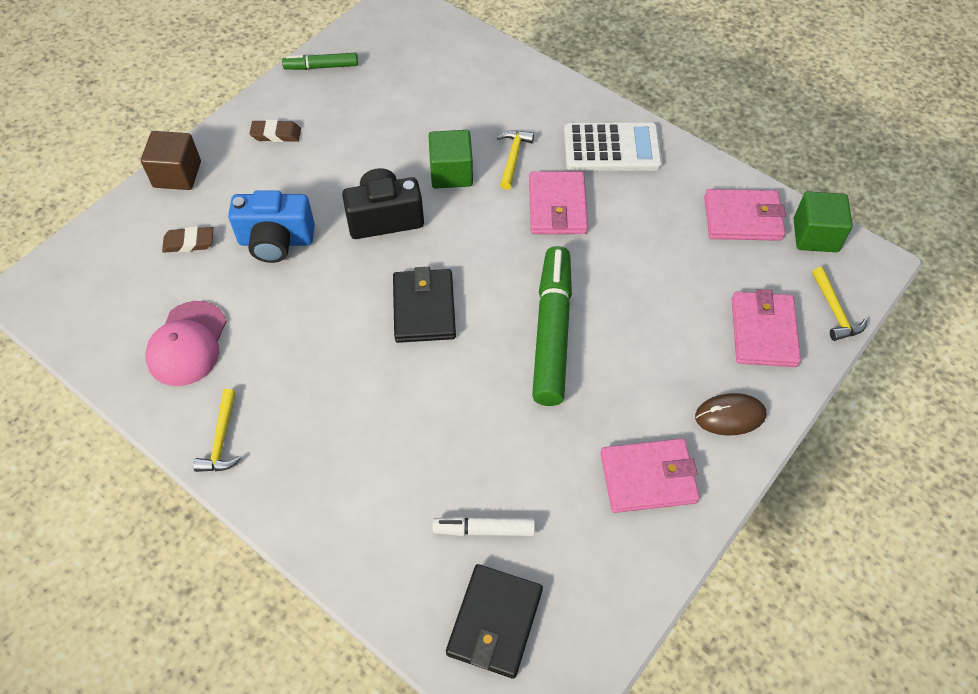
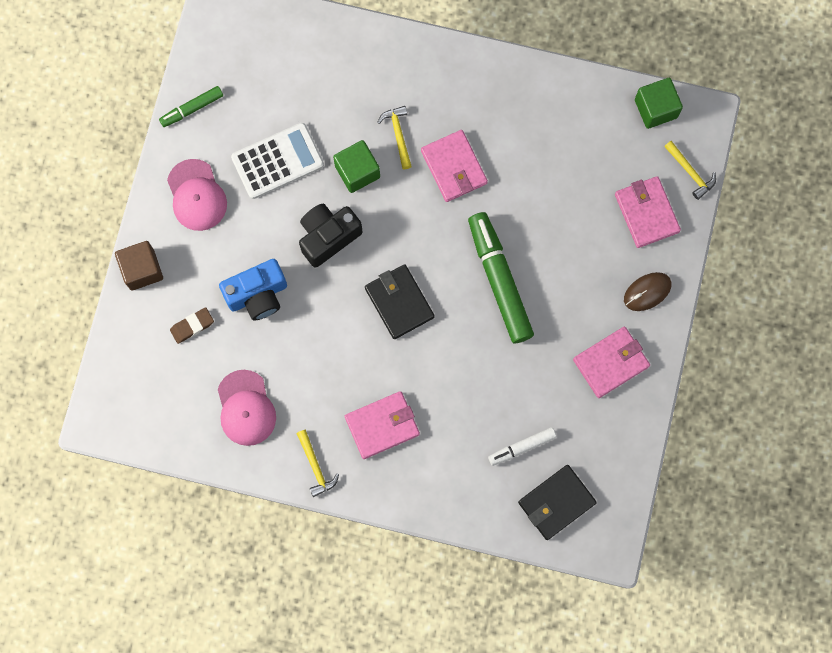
camera: 25 degrees left, 20 degrees up
(276, 134) = (196, 195): brown eraser -> pink cap
(494, 622) = (556, 502): black wallet -> black wallet turned 60 degrees clockwise
(611, 148) = (471, 91): white calculator -> white calculator (277, 161)
(742, 218) = (597, 116): pink wallet -> pink wallet (382, 425)

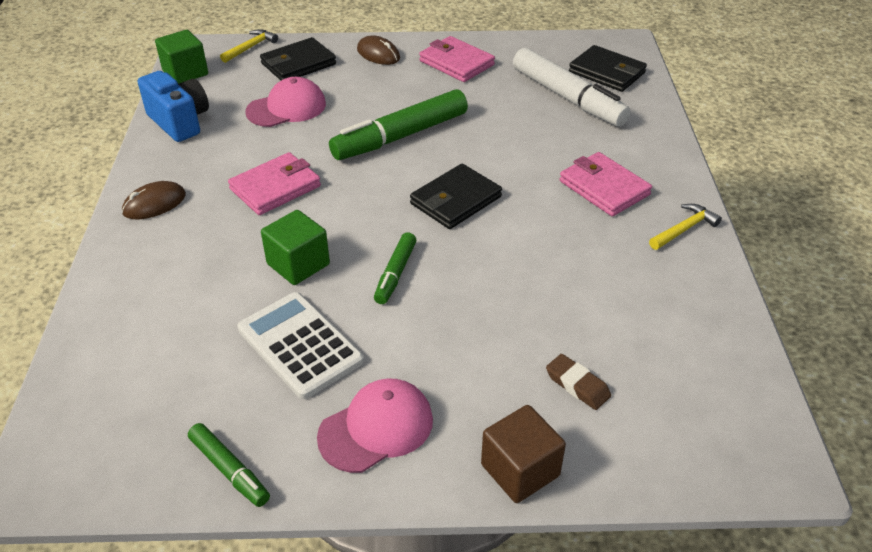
camera: 105 degrees left, 35 degrees down
(246, 408) = (656, 303): pink cap -> pink cap (287, 108)
(257, 295) = (500, 325): blue camera -> blue camera (179, 122)
(328, 237) = (395, 273): black camera -> green marker
(398, 135) = (241, 238): yellow hammer -> none
(458, 75) = (154, 204): none -> brown mouse
(521, 447) = (567, 98): white marker -> white marker, size x1.93
(646, 213) = (298, 64): pink wallet -> black wallet

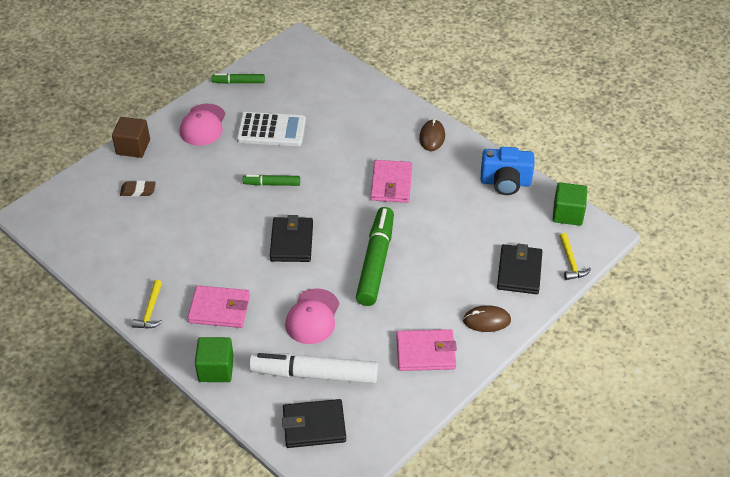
camera: 135 degrees right, 5 degrees up
(287, 108) = (468, 234): pink cap -> pink cap (312, 317)
(298, 264) = (321, 158): green cube -> green cube (216, 369)
(395, 273) = (271, 184): green marker -> green marker turned 60 degrees counterclockwise

